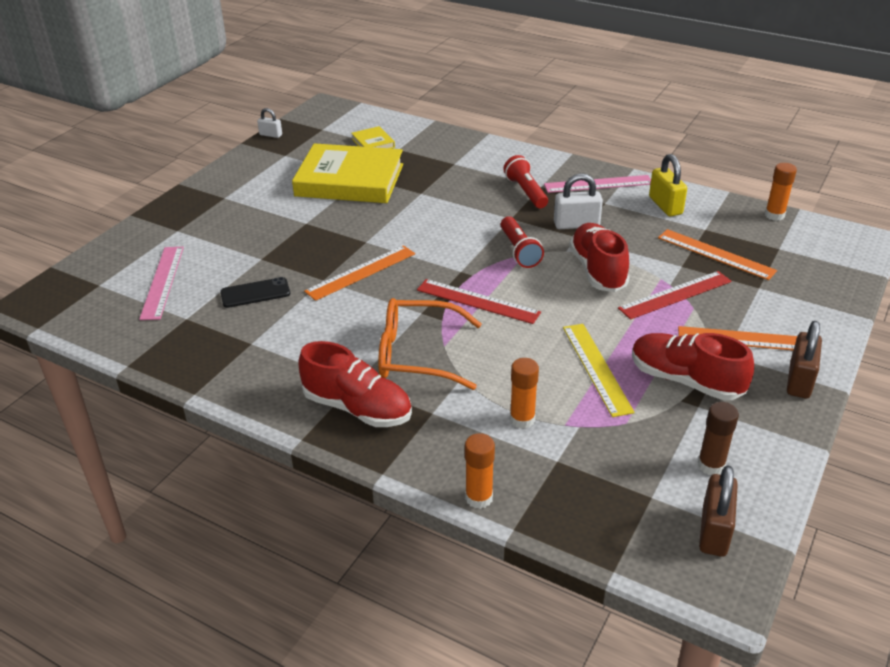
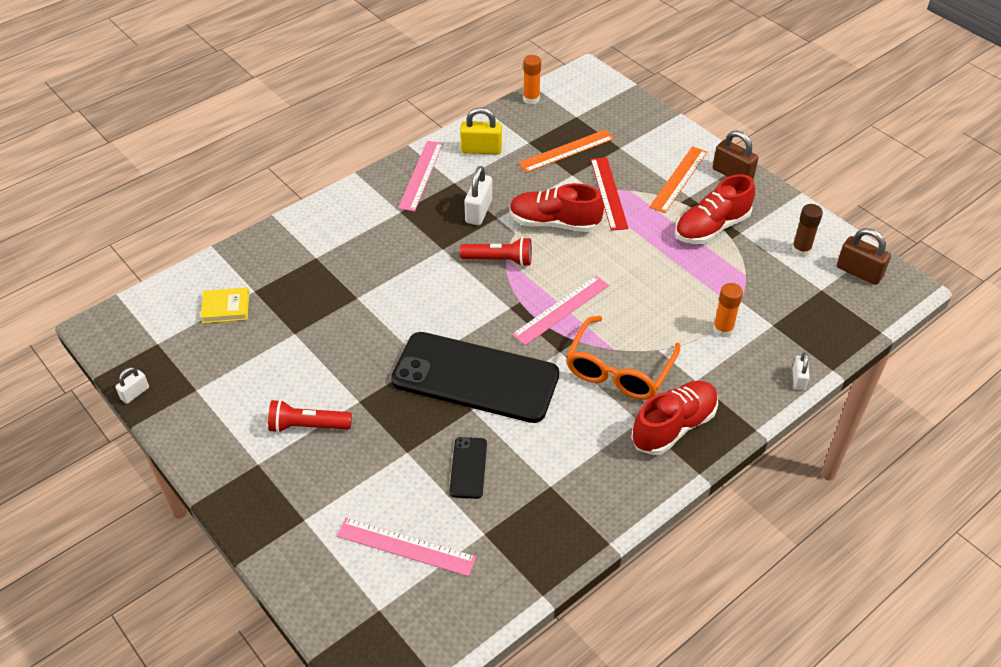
camera: 70 degrees left, 10 degrees up
(349, 180) = (294, 346): yellow book -> none
(361, 272) = (475, 378): orange ruler -> black phone
(477, 301) = (561, 310): red ruler -> pink ruler
(479, 498) = (798, 379): orange glue stick -> white padlock
(526, 192) = (404, 224): red flashlight -> red flashlight (308, 426)
(597, 368) = (679, 268): yellow ruler -> none

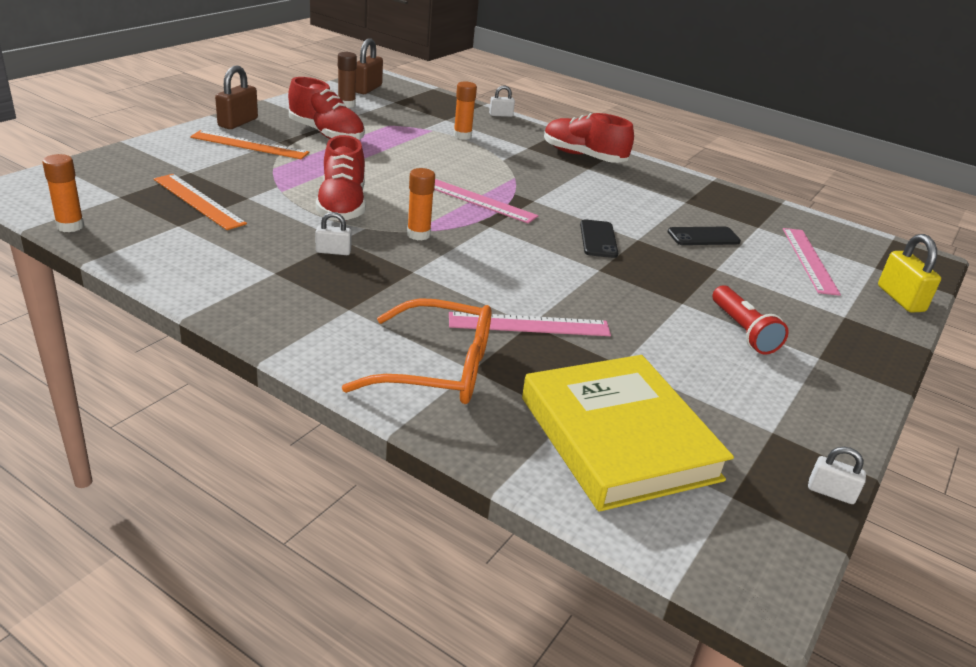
camera: 110 degrees left, 15 degrees down
(226, 307) = (618, 438): yellow book -> yellow book, size x2.35
(421, 175) = (262, 299): pink ruler -> pink ruler (529, 325)
(475, 378) = (598, 239): black phone -> black phone, size x0.42
(478, 211) = (333, 251): white padlock -> white padlock, size x0.59
(481, 150) = (196, 257): yellow padlock -> yellow padlock (900, 299)
(499, 260) = (418, 234): red flashlight -> orange glue stick
(609, 193) = (280, 178): red ruler -> none
(619, 369) = (538, 175): orange glasses -> orange glasses (437, 369)

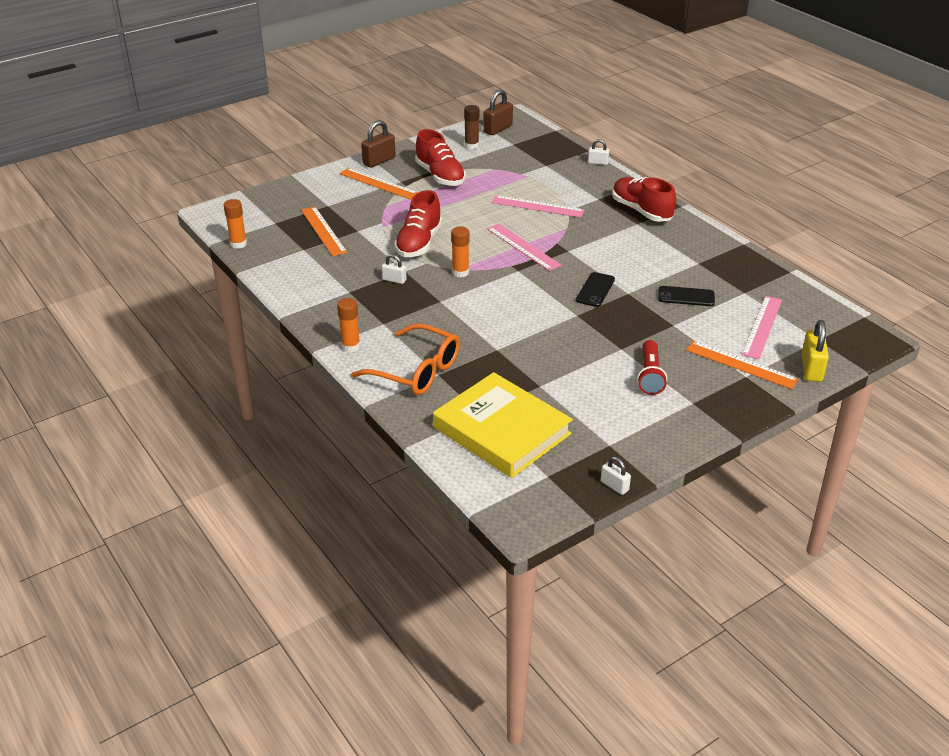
camera: 25 degrees right, 5 degrees up
(462, 136) = (549, 183): orange glue stick -> orange glue stick (350, 346)
(529, 325) = (495, 350): pink ruler -> pink ruler (537, 206)
(618, 438) = (501, 431): yellow book -> yellow book turned 45 degrees counterclockwise
(828, 304) = (741, 365): none -> orange ruler

